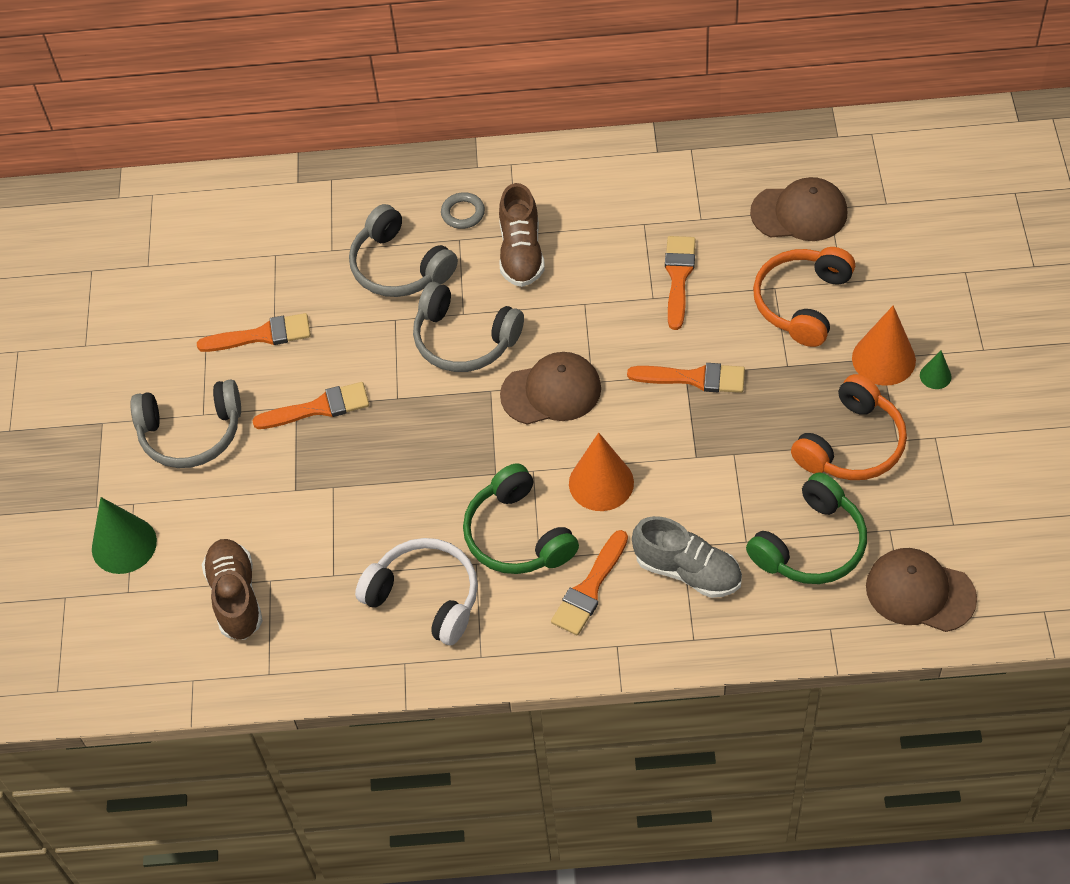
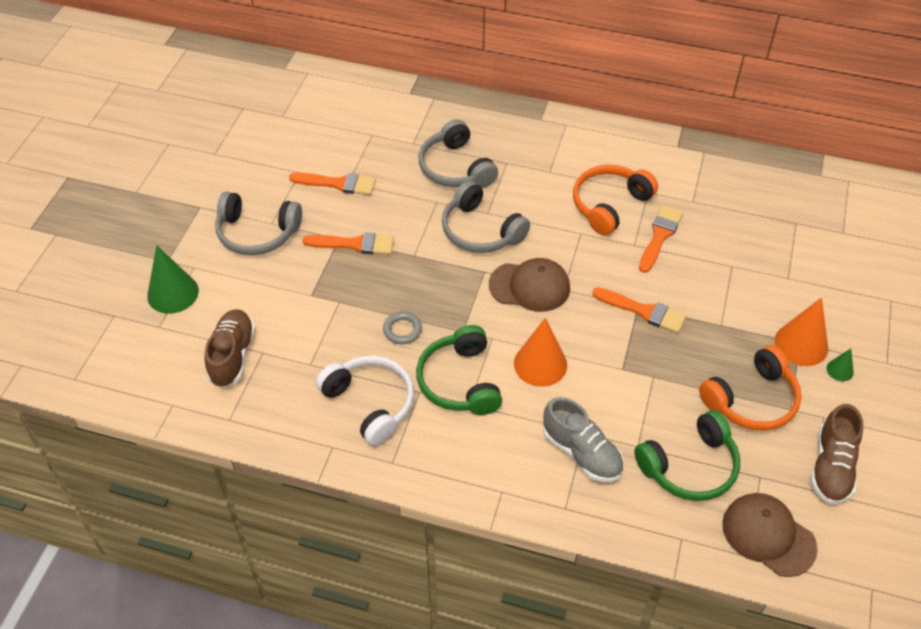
camera: 15 degrees right, 5 degrees down
(463, 213) = (517, 146): grey ring -> grey ring (402, 330)
(521, 253) = (548, 185): brown shoe -> brown shoe (831, 467)
(590, 588) = (499, 439): orange brush -> none
(799, 213) = (771, 219): brown cap -> none
(801, 302) = (749, 283): orange headphones -> orange headphones (609, 204)

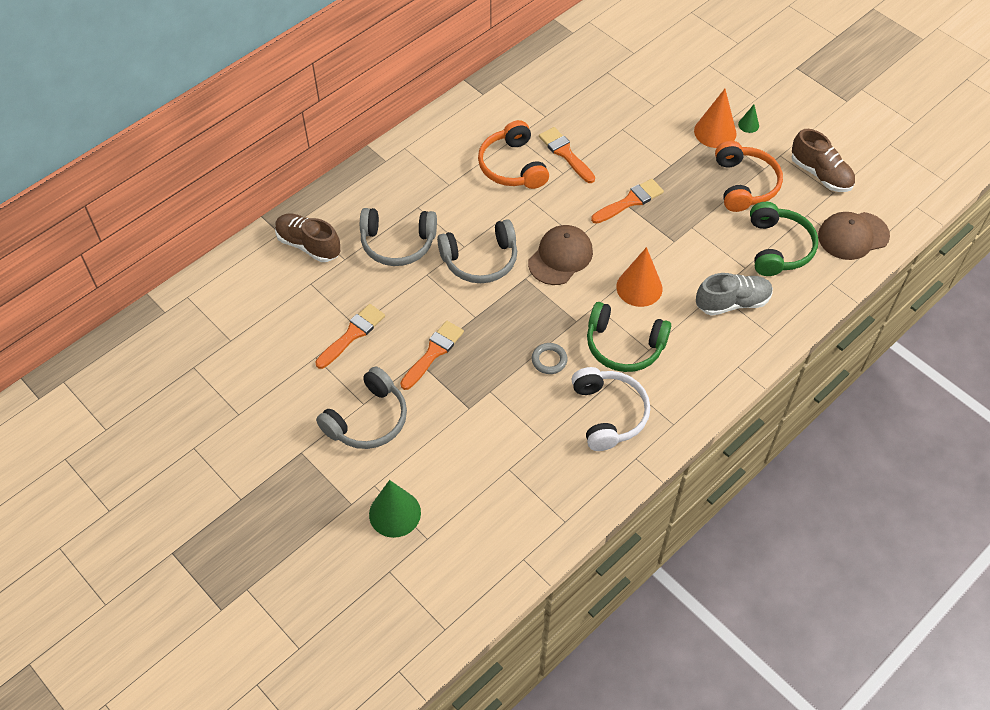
camera: 60 degrees left, 5 degrees up
(232, 356) = (498, 493): brown shoe -> brown shoe (308, 245)
(370, 403) = (609, 414): white headphones -> white headphones turned 90 degrees clockwise

